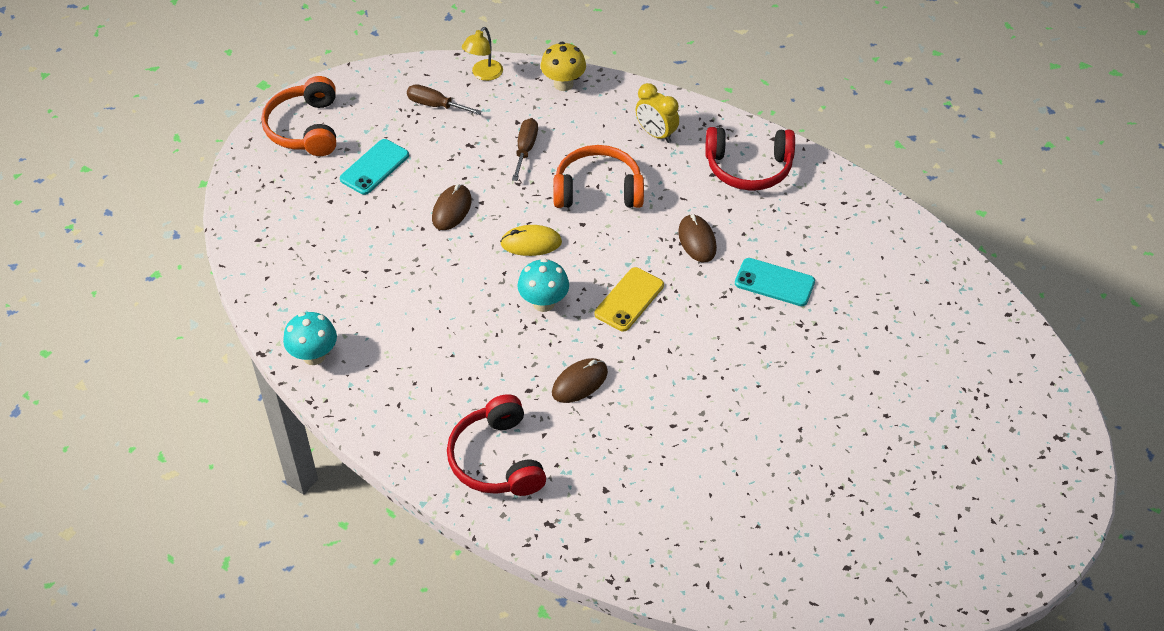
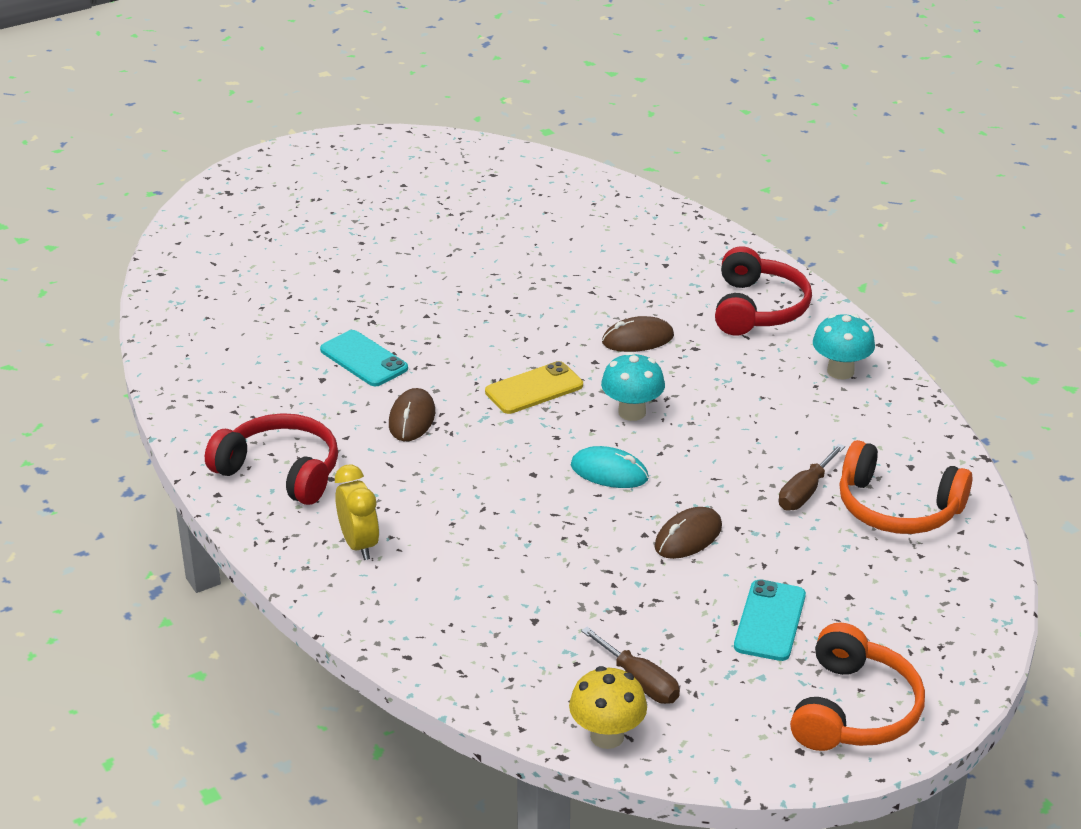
camera: 155 degrees left, 15 degrees down
(314, 356) = (922, 438): turquoise mushroom -> turquoise mushroom (840, 371)
(374, 167) = (769, 621): turquoise phone -> turquoise phone turned 45 degrees counterclockwise
(483, 74) = (540, 706): yellow lamp -> none
(525, 149) = (546, 580): brown screwdriver -> brown screwdriver (805, 492)
(531, 243) = (609, 472): yellow mouse -> turquoise mouse
(563, 84) = (432, 652): yellow mushroom -> yellow mushroom (607, 736)
(598, 189) = (486, 504): orange headphones -> orange headphones (897, 508)

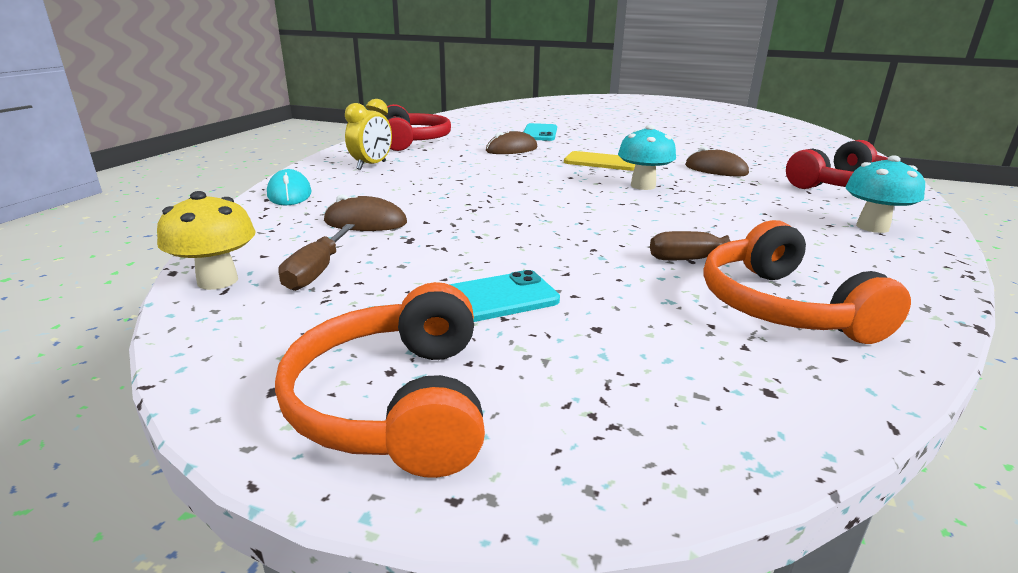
camera: 50 degrees right, 10 degrees down
(609, 472) = (566, 196): turquoise mouse -> turquoise mouse (289, 194)
(688, 537) = (544, 236): brown mouse -> brown mouse (365, 222)
(854, 710) = (394, 402): orange headphones -> orange headphones turned 105 degrees clockwise

